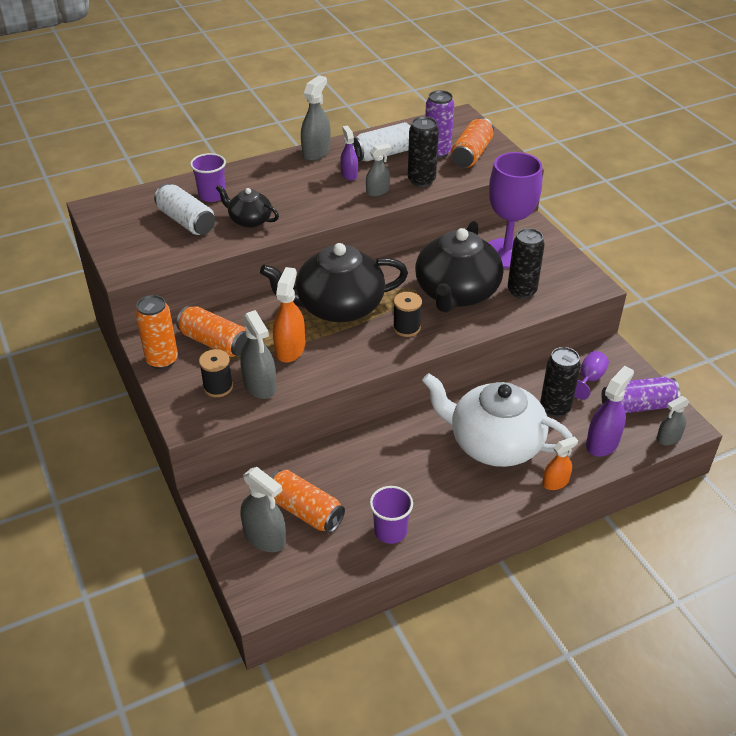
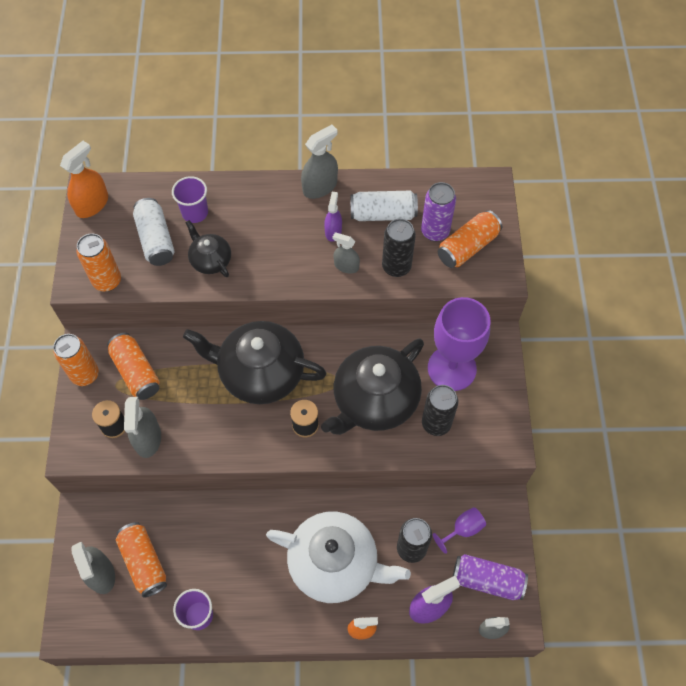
camera: 25 degrees right, 20 degrees up
(157, 260) = (107, 281): none -> orange can
(290, 349) = (193, 407): orange spray bottle -> orange spray bottle (92, 204)
(377, 191) = (346, 266): grey spray bottle -> grey spray bottle turned 150 degrees counterclockwise
(494, 443) = (335, 563): white teapot -> white teapot turned 150 degrees clockwise

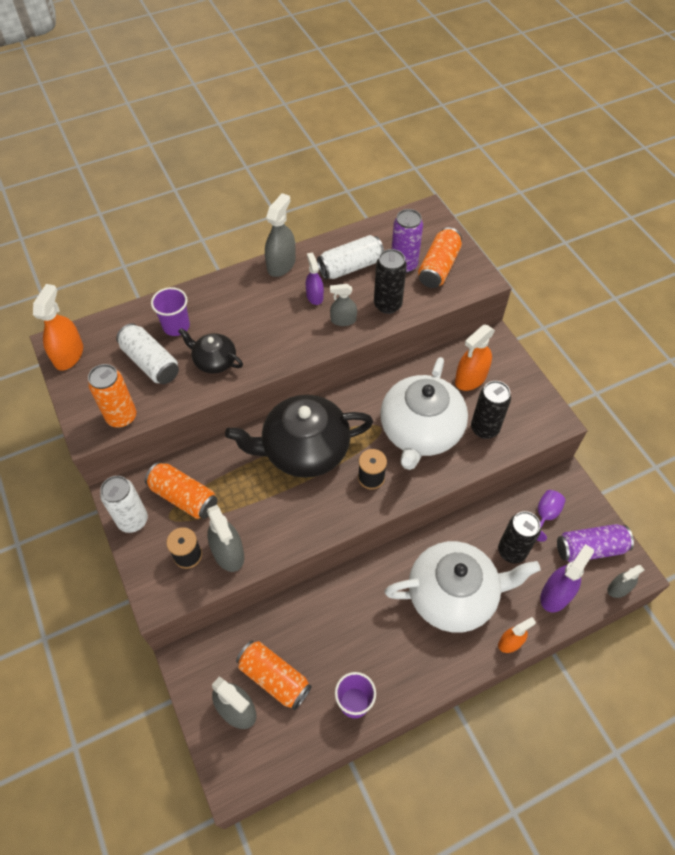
camera: 25 degrees left, 5 degrees down
(85, 375) = (133, 520): orange can -> white can
(374, 400) = (420, 431): black teapot -> white teapot
(451, 368) = (470, 378): purple goblet -> orange spray bottle

